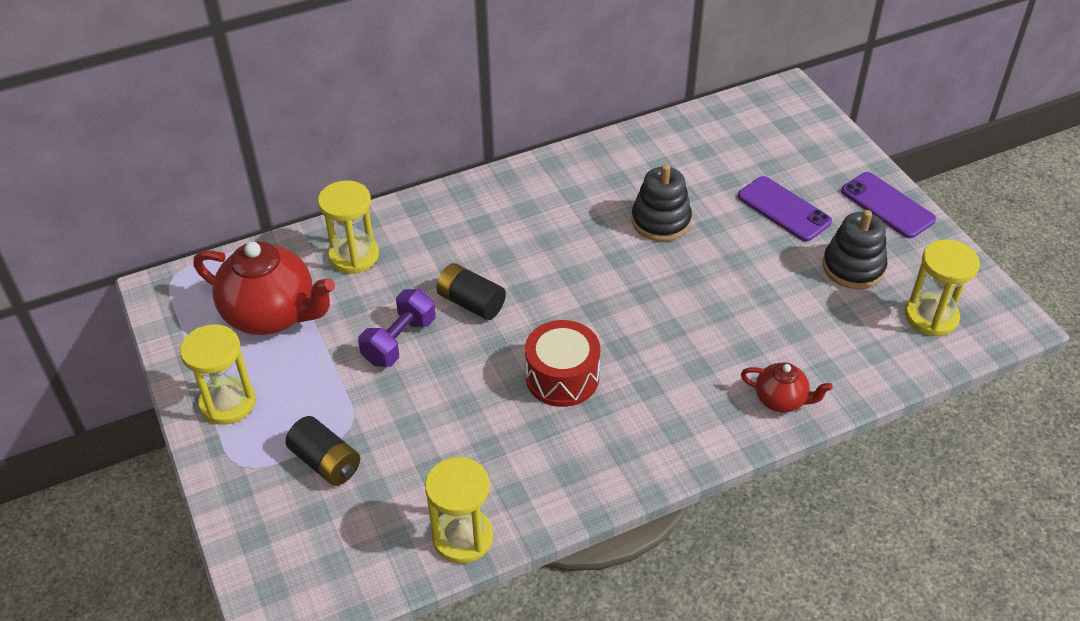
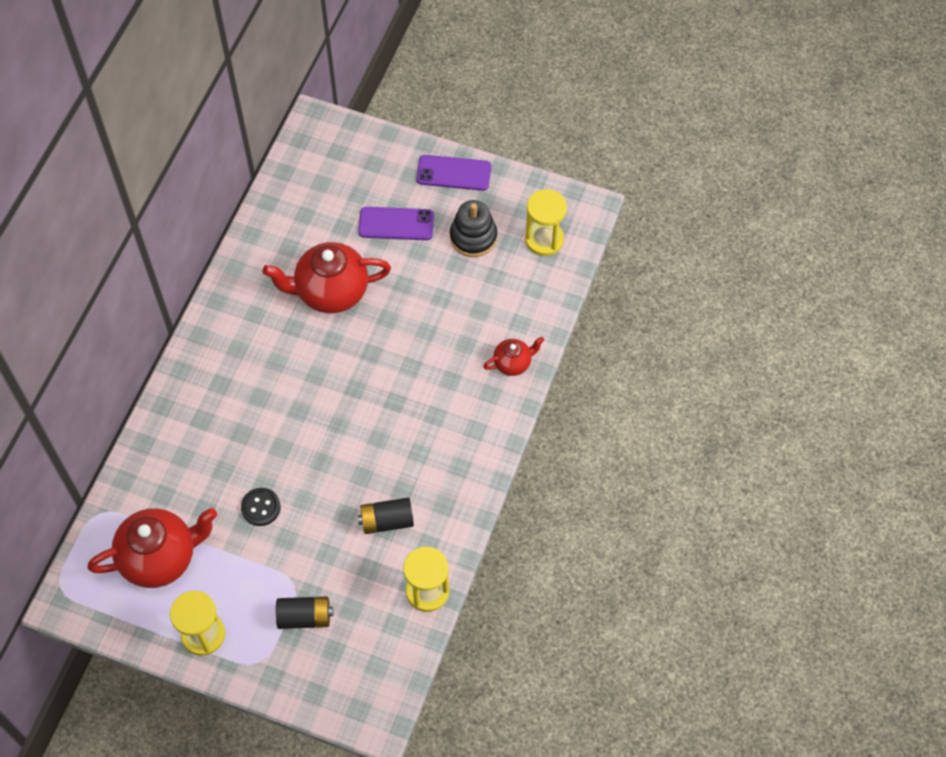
camera: 45 degrees left, 15 degrees up
(354, 256) = (164, 474): yellow hourglass -> none
(399, 341) = (261, 507): purple dumbbell -> black button
(471, 303) = (276, 445): black battery -> black battery (387, 521)
(562, 377) = (381, 450): red drum -> none
(661, 221) = (331, 292): black stacking toy -> red teapot

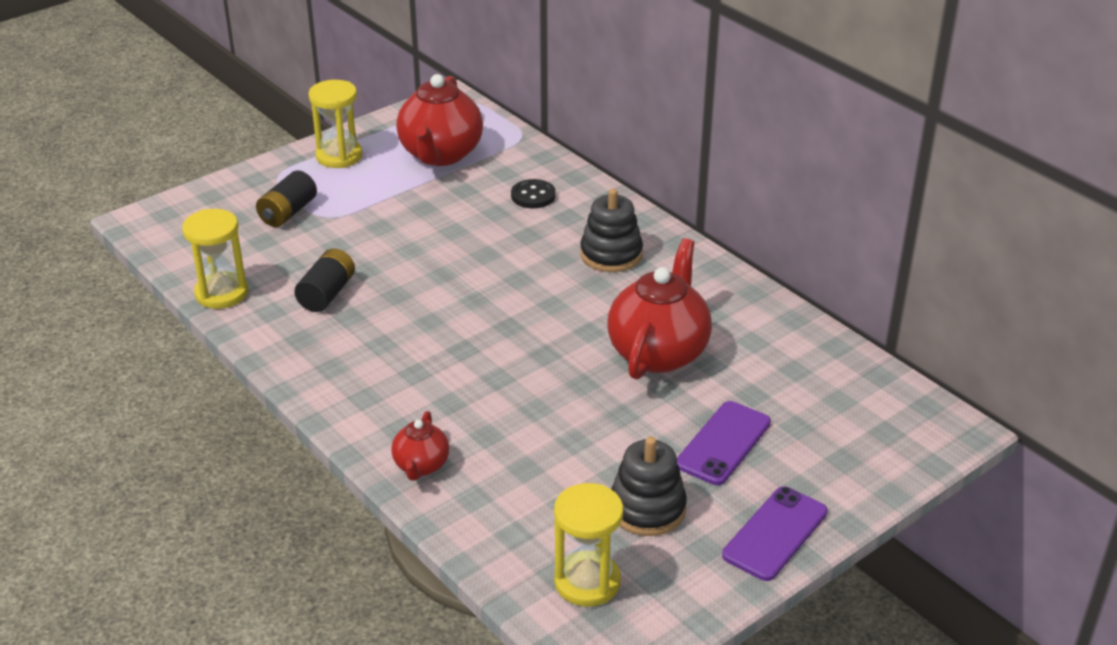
camera: 120 degrees right, 25 degrees down
(236, 368) = (611, 254): none -> black stacking toy
(261, 507) = (430, 222): black button -> black button (533, 196)

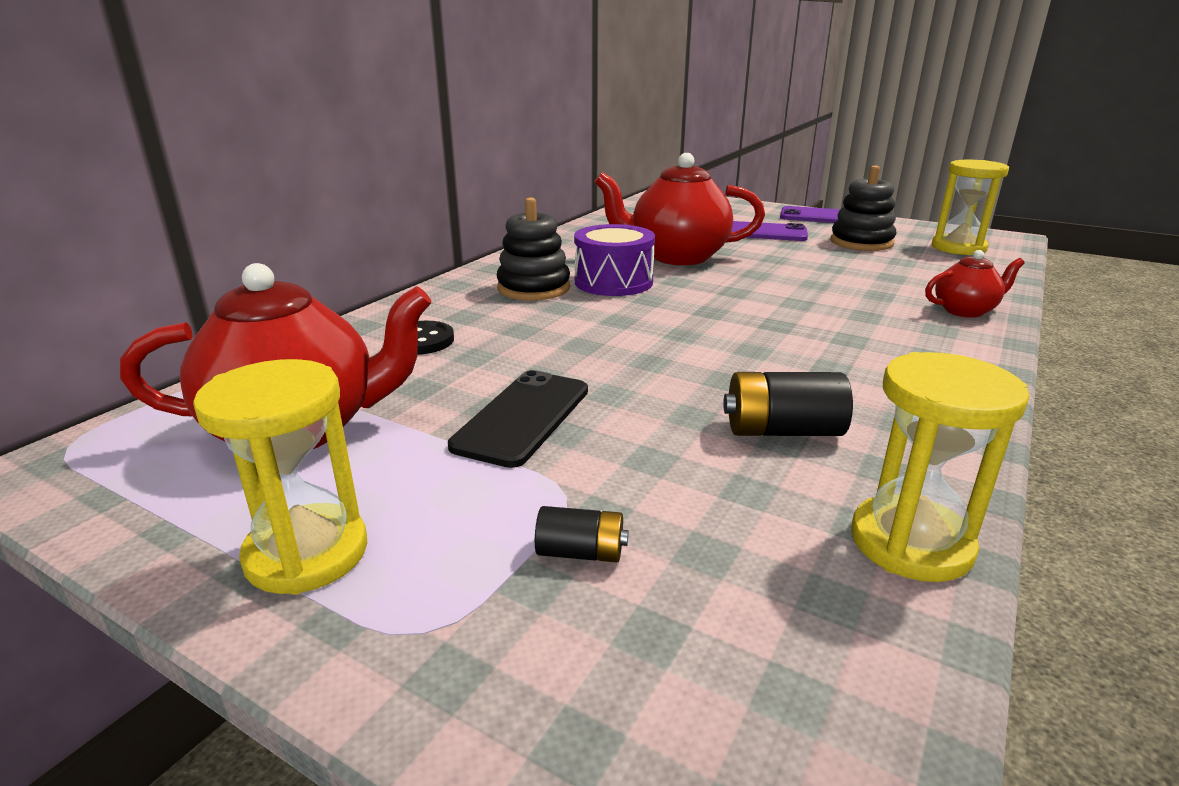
camera: 110 degrees left, 10 degrees down
(288, 213) = (581, 552): black battery -> black battery, size x0.59
(405, 217) = (523, 418): none -> black phone
(604, 296) = (613, 282): none -> purple drum

